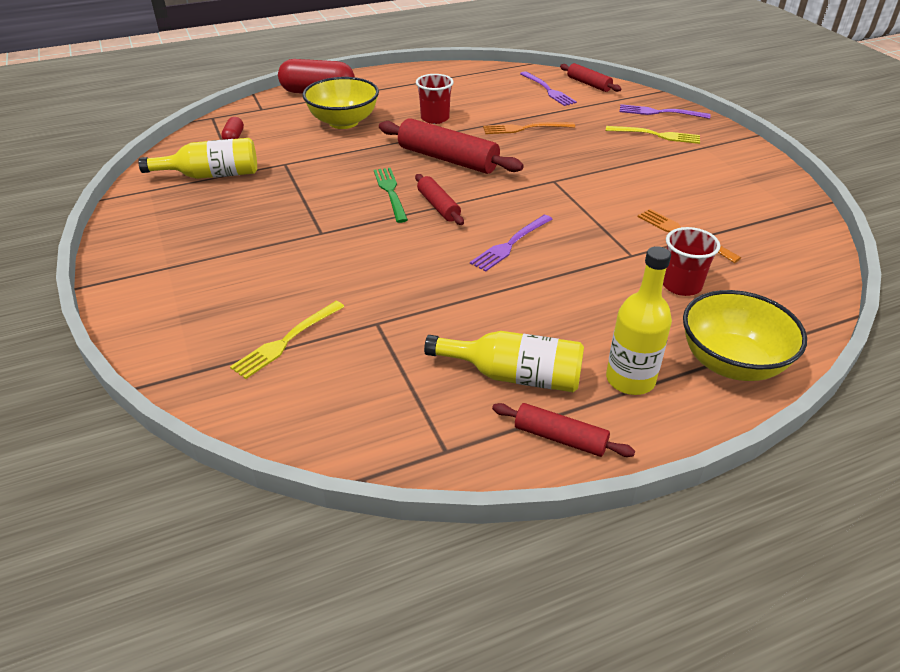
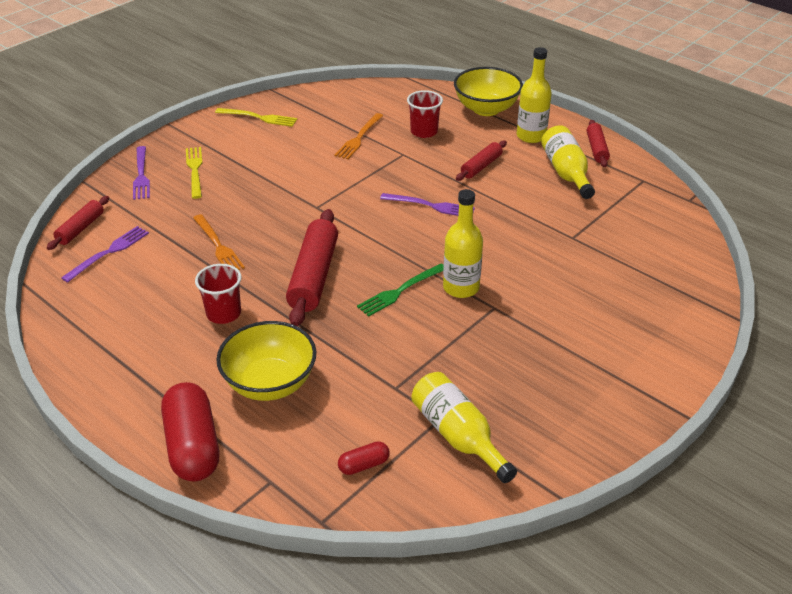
camera: 115 degrees left, 0 degrees up
(286, 341) = (629, 269): yellow fork -> yellow fork (260, 118)
(365, 223) = (461, 287): none -> yellow bottle
(438, 206) = (403, 256): red rolling pin -> red rolling pin (481, 166)

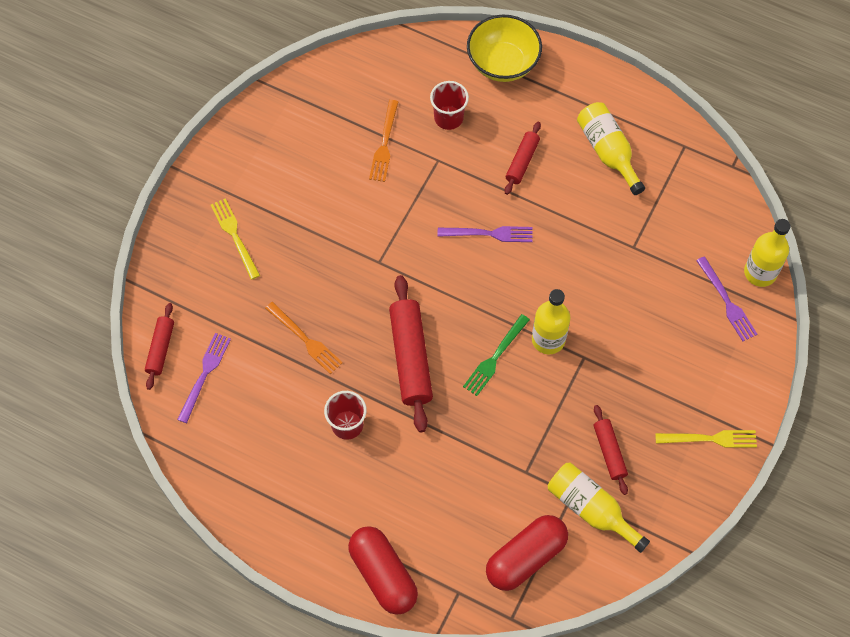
camera: 15 degrees left, 25 degrees up
(141, 175) = (183, 257): purple fork -> purple fork (727, 302)
(260, 118) = (267, 134): yellow fork -> yellow fork (711, 439)
(270, 383) = (420, 494): yellow bowl -> none
(364, 465) = (525, 557): red capsule -> red capsule, size x2.17
(531, 136) = (560, 100): yellow bottle -> yellow bottle (760, 272)
(596, 149) = (630, 106): red rolling pin -> red rolling pin (609, 452)

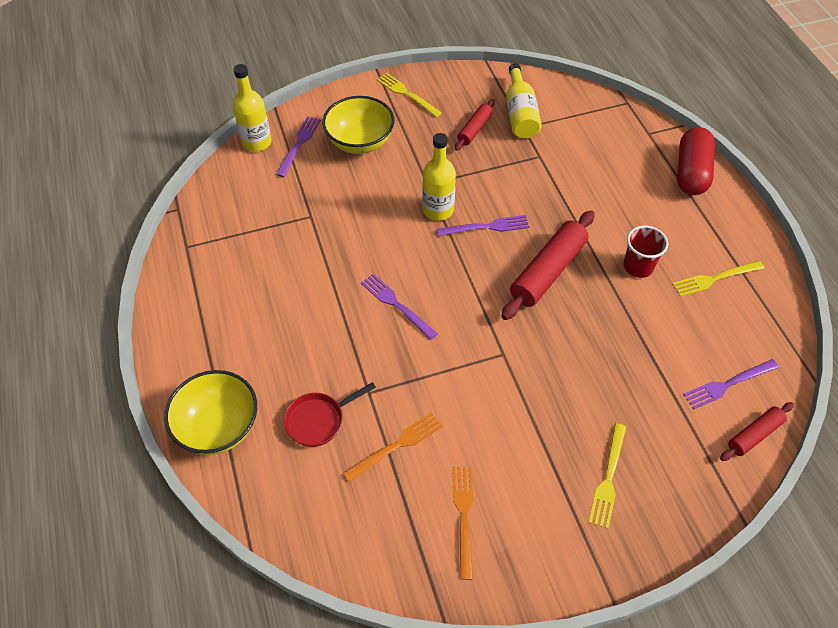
camera: 135 degrees left, 10 degrees down
(279, 465) = (714, 279): none -> yellow fork
(306, 340) = (618, 344): orange fork -> orange fork (463, 515)
(448, 118) = (319, 420): red cup -> red pan
(495, 358) = (487, 227): green fork -> purple fork
(522, 161) = (307, 334): red rolling pin -> none
(525, 557) = (587, 120): red capsule -> none
(608, 151) = (239, 288): yellow bottle -> none
(683, 348) = (360, 142): none -> yellow bowl

